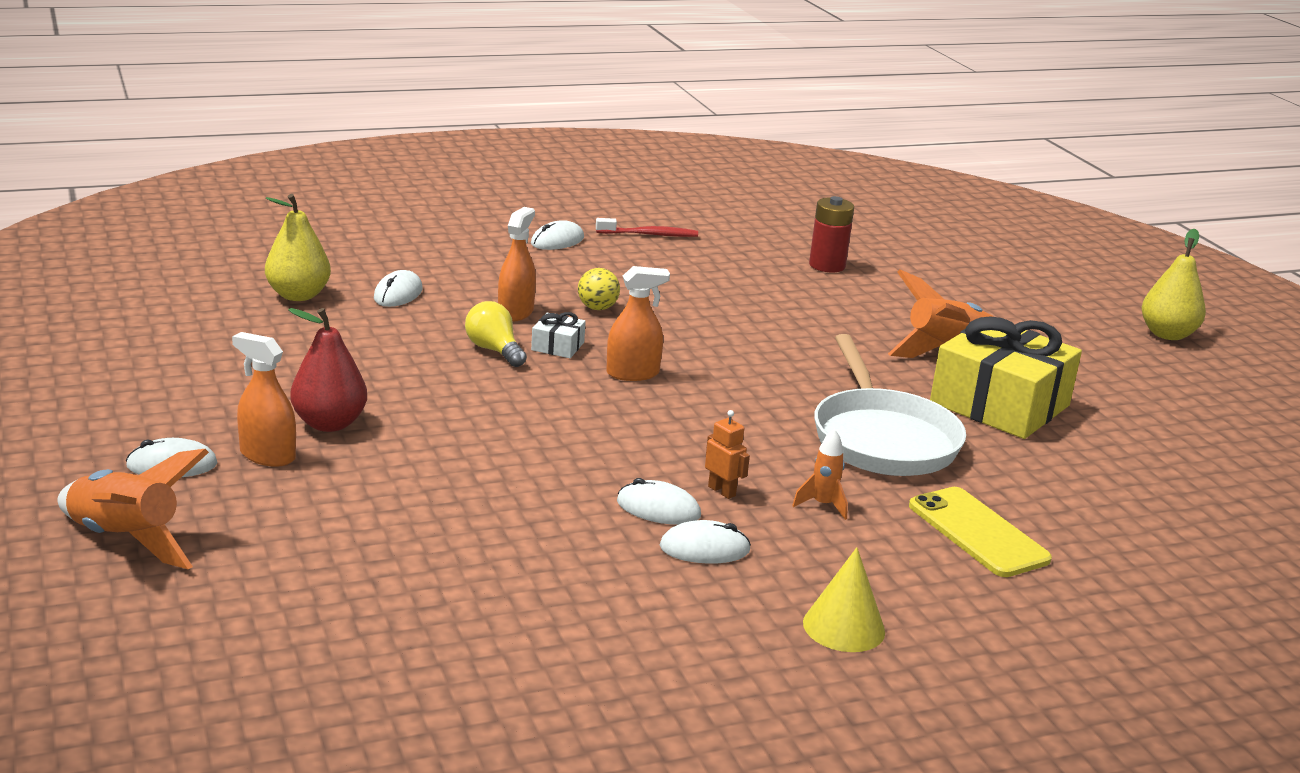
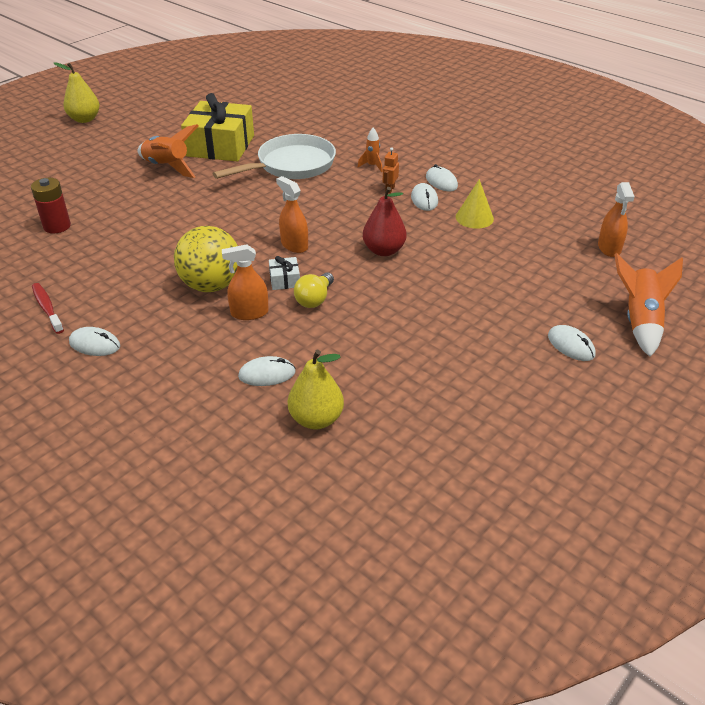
camera: 115 degrees left, 15 degrees up
(267, 455) = (521, 320): orange spray bottle -> orange spray bottle (609, 248)
(329, 423) = (467, 316): red pear -> red pear (384, 250)
(597, 308) = (211, 285): yellow ball -> yellow ball, size x2.10
(844, 627) = (456, 145): yellow cone -> yellow cone (474, 218)
(978, 532) = (353, 133): yellow phone -> none

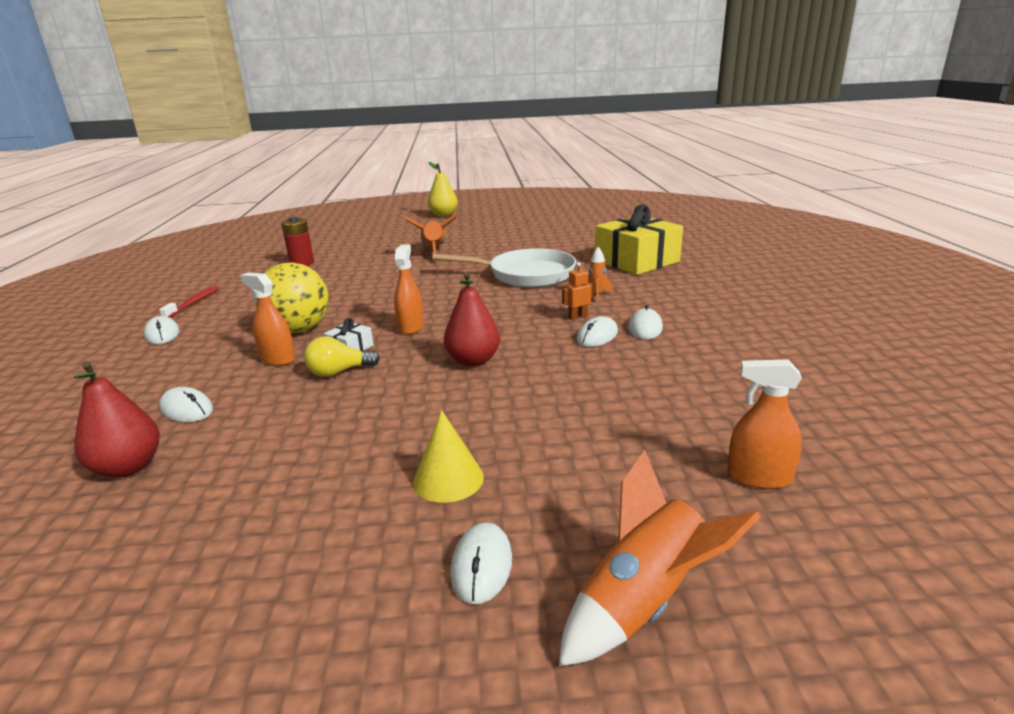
camera: 45 degrees right, 15 degrees down
(220, 146) = (498, 249): yellow gift -> yellow gift (636, 261)
(316, 419) = (128, 467): yellow pear -> red pear
(474, 218) = (622, 370): yellow cone -> yellow cone (448, 479)
(609, 248) = (759, 477): orange spray bottle -> orange spray bottle turned 60 degrees clockwise

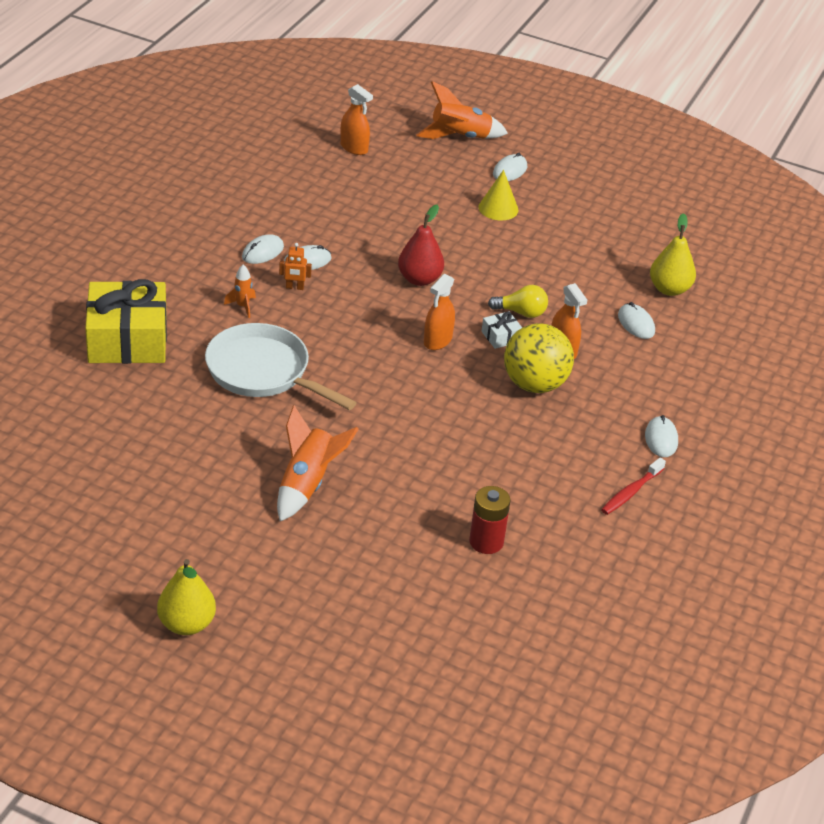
camera: 155 degrees left, 15 degrees up
(128, 467) = (669, 289): red pear -> yellow pear

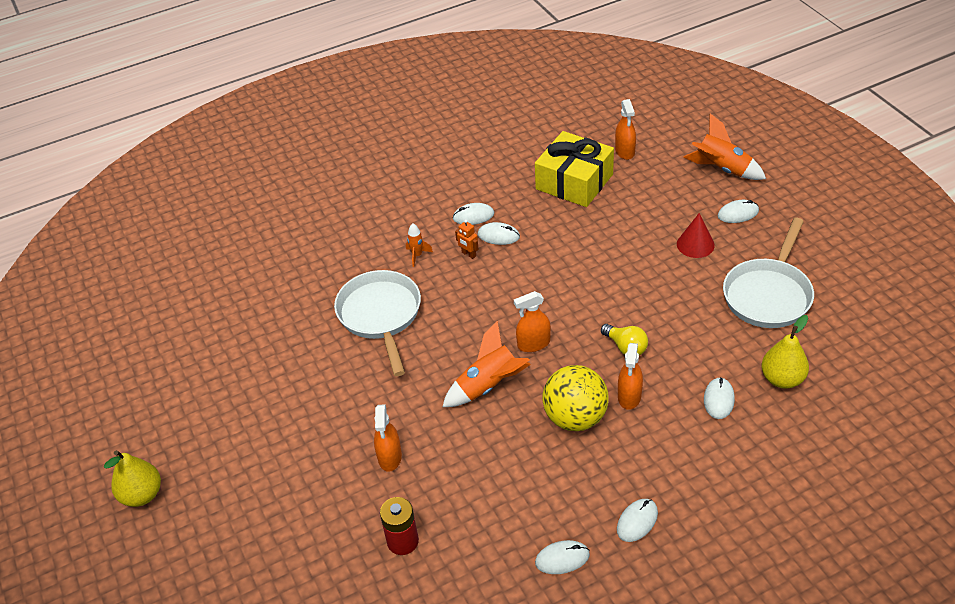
camera: 45 degrees right, 5 degrees up
(127, 340) = (317, 251): yellow gift -> yellow gift (574, 182)
(307, 484) = (323, 423): orange rocket -> orange rocket (489, 386)
(403, 483) = (390, 457): none -> orange spray bottle
(419, 279) = (570, 284): red pear -> none
(498, 208) = (695, 244): yellow cone -> red cone
(501, 336) = (588, 362): white gift -> none
(597, 228) = (768, 294): none -> white pan
(631, 492) = (562, 559): red toothbrush -> white mouse

